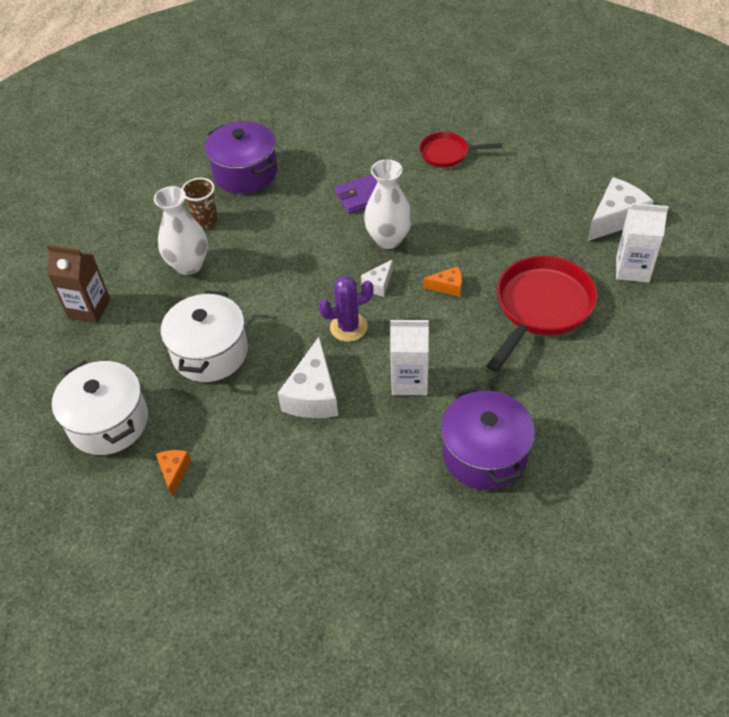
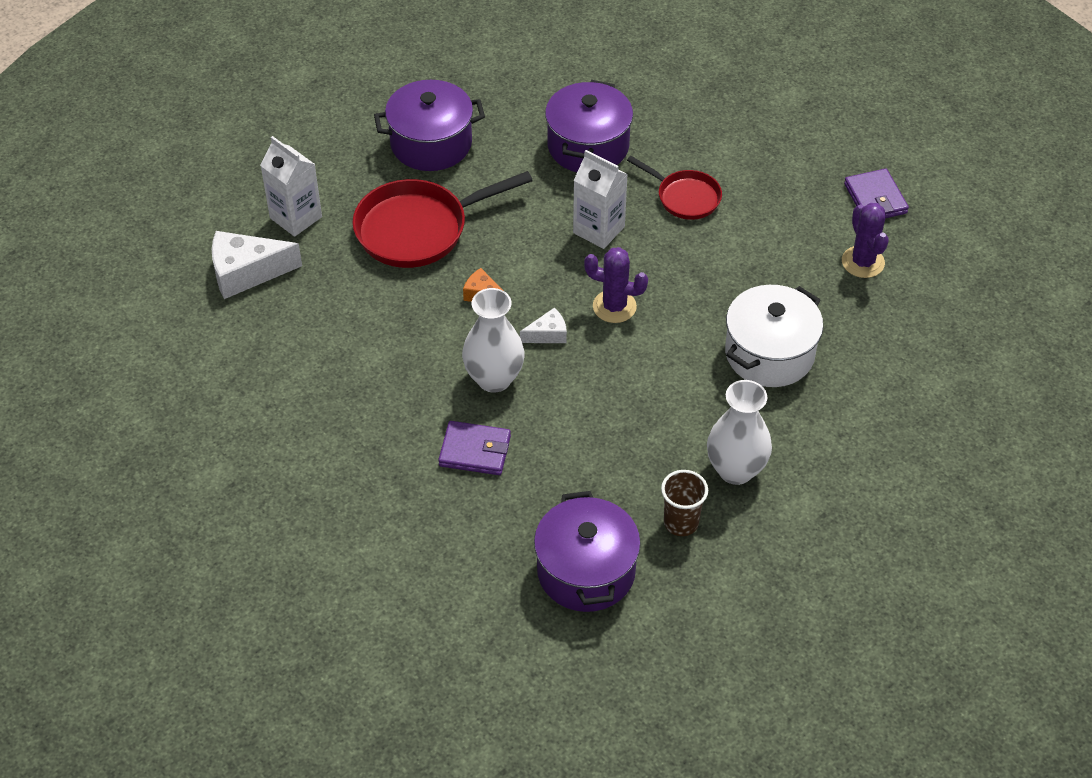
camera: 150 degrees left, 0 degrees up
(89, 308) = (877, 475): brown carton -> none
(108, 422) = (905, 336): white pot -> none
(174, 472) = (863, 262): orange cheese -> purple cactus
(193, 548) = (875, 199): none -> purple wallet
(313, 395) = (695, 262): white cheese -> none
(447, 153) = (324, 453): red pan -> red pan (685, 197)
(609, 381) = (431, 143): none -> purple pot

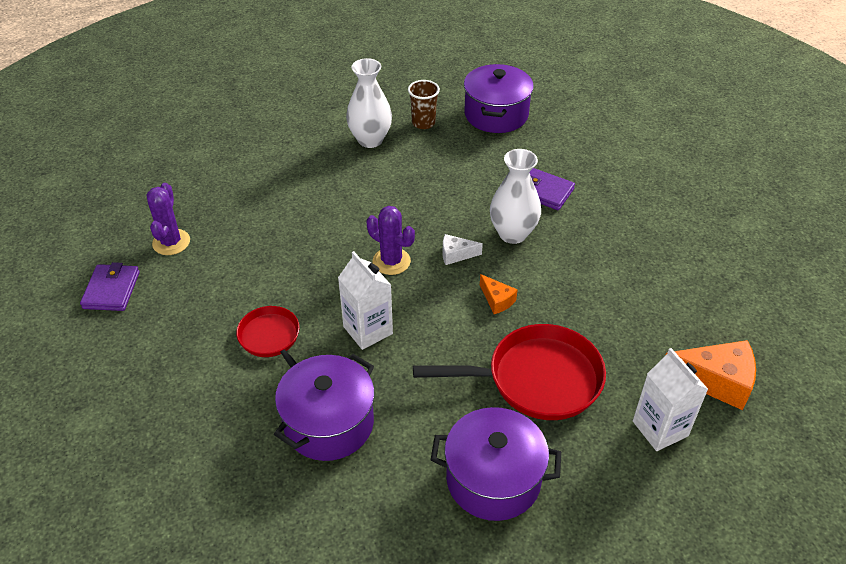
camera: 160 degrees left, 5 degrees down
(246, 273) = (715, 381): white cheese -> orange cheese
(769, 353) = (296, 198): white pot -> none

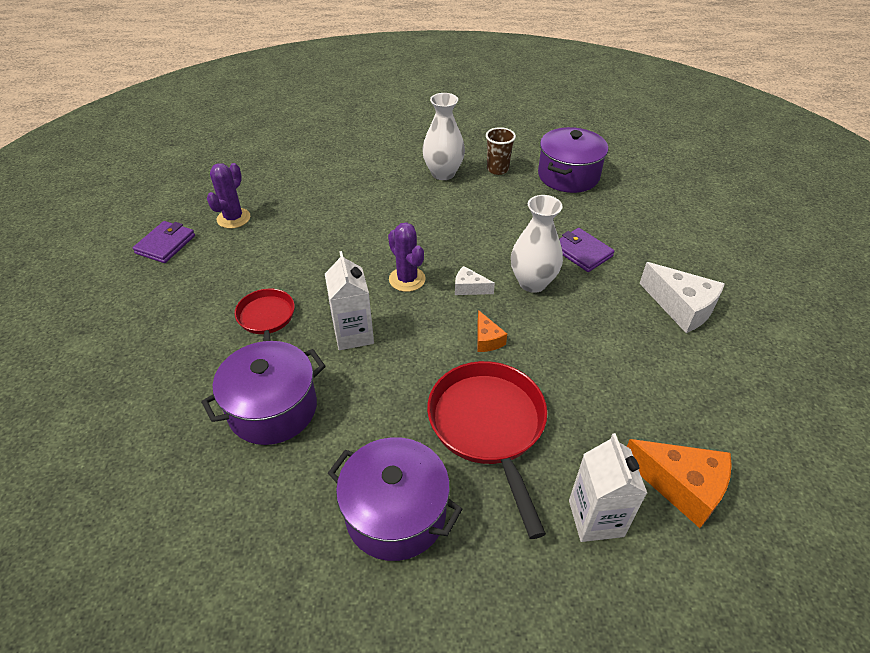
camera: 20 degrees right, 0 degrees up
(536, 379) = (489, 426): red pan -> red pan turned 120 degrees counterclockwise
(653, 223) = (681, 307): none -> white cheese

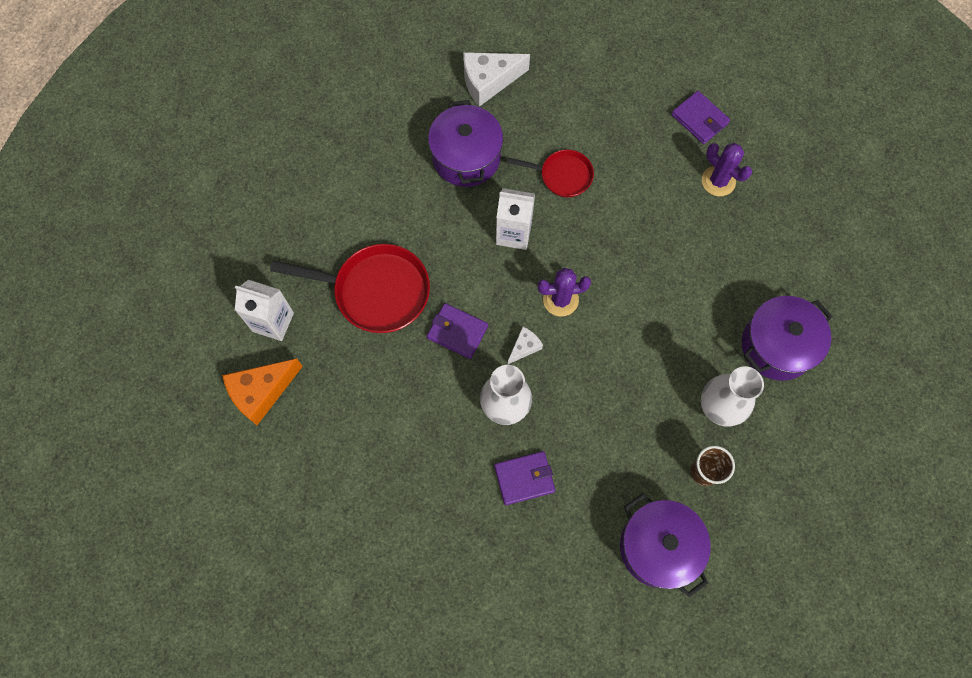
camera: 115 degrees right, 25 degrees up
(395, 513) = (343, 205): purple pot -> purple pot (777, 346)
(487, 339) = (457, 332): orange cheese -> purple wallet
(681, 307) = (410, 521): white cheese -> white cheese (489, 82)

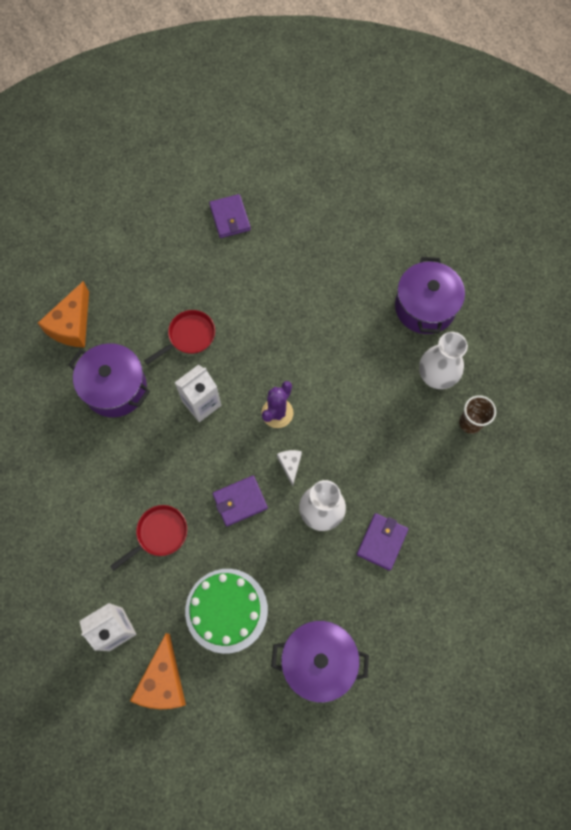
camera: 50 degrees left, 0 degrees up
(358, 395) = (226, 610): none -> green cake
(376, 291) = (159, 534): red pan -> red pan, size x0.58
(489, 82) = (72, 325): white cheese -> orange cheese
(658, 547) = (496, 493): purple pot -> purple pot (318, 661)
(699, 119) = (230, 218): purple wallet -> purple wallet turned 75 degrees clockwise
(718, 181) = (283, 244): purple cactus -> none

